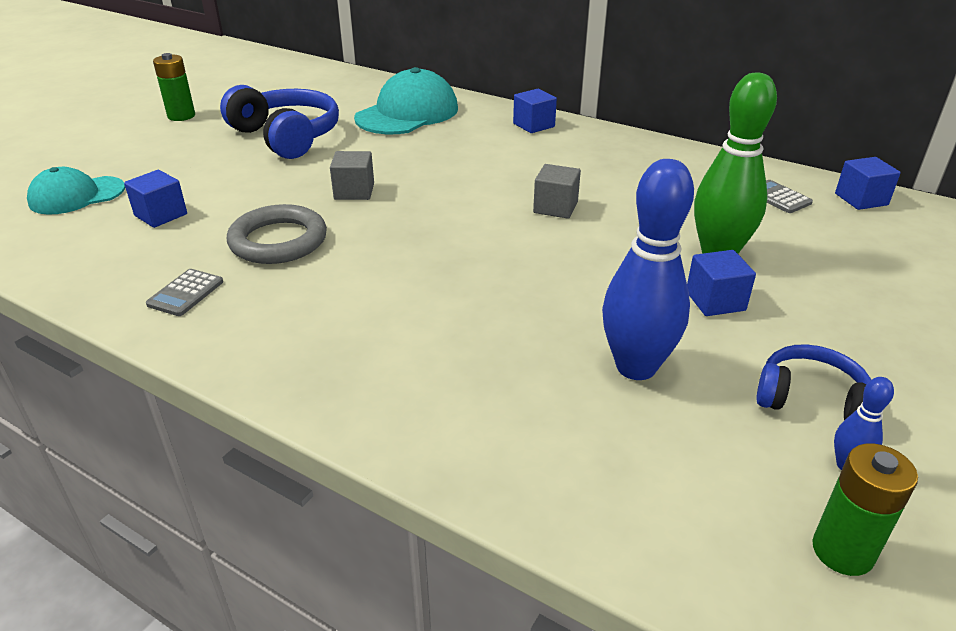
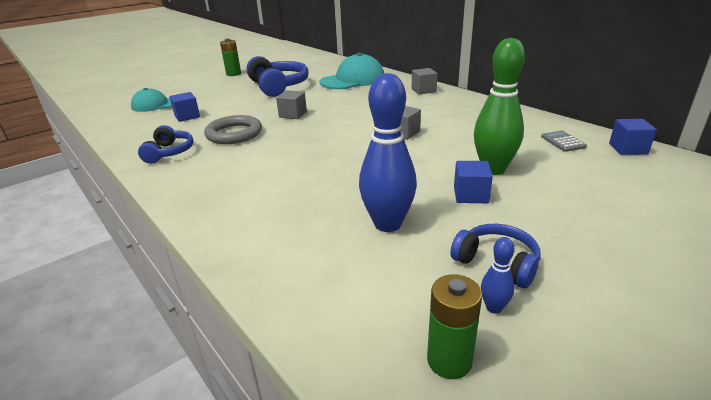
camera: 20 degrees right, 5 degrees down
(185, 293) = (169, 152): grey calculator -> blue headphones
(533, 125) = (423, 90): blue cube -> grey cube

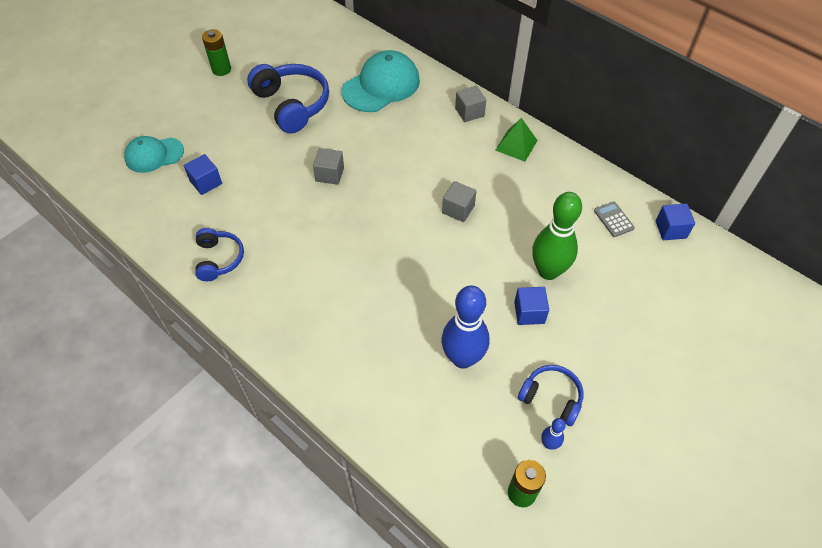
camera: 10 degrees left, 25 degrees up
(234, 134) = (276, 218): grey ring -> none
(463, 104) = (516, 145): none -> green pyramid

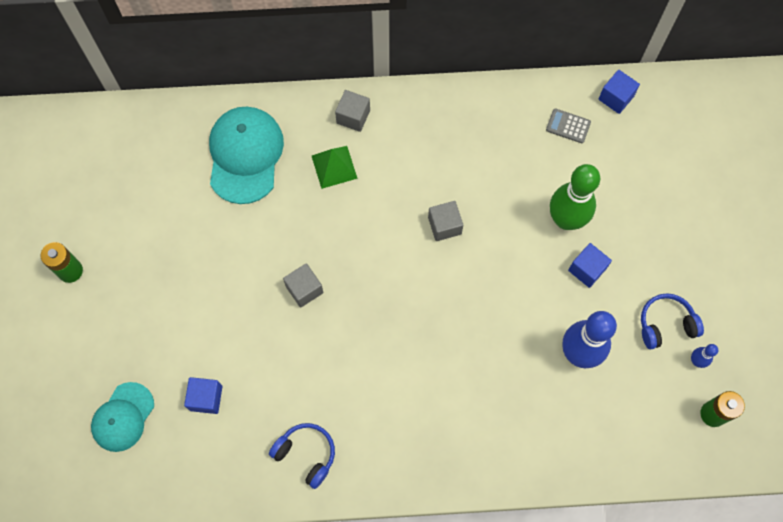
camera: 45 degrees left, 15 degrees up
(292, 105) = (187, 249): blue headphones -> none
(516, 145) = (426, 118): green pyramid -> green pyramid (334, 167)

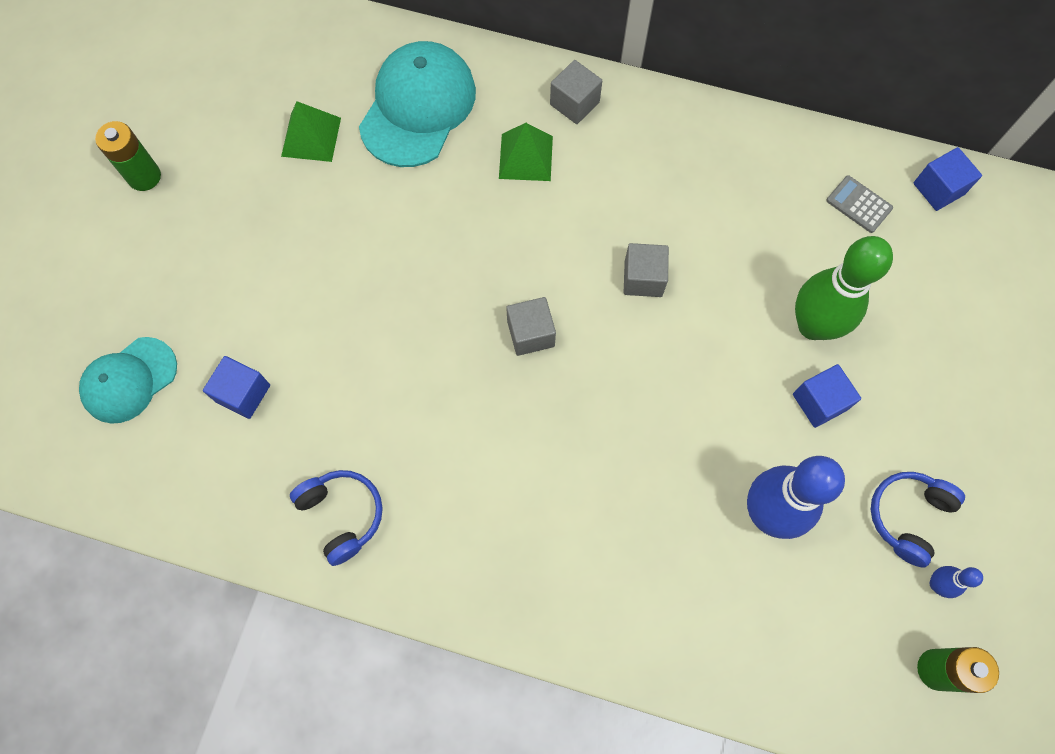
camera: 20 degrees right, 0 degrees up
(178, 202) = (311, 137): none -> green pyramid
(304, 289) = (426, 298): grey cube -> grey cube (530, 334)
(666, 324) = (908, 516): blue headphones -> blue headphones turned 60 degrees counterclockwise

